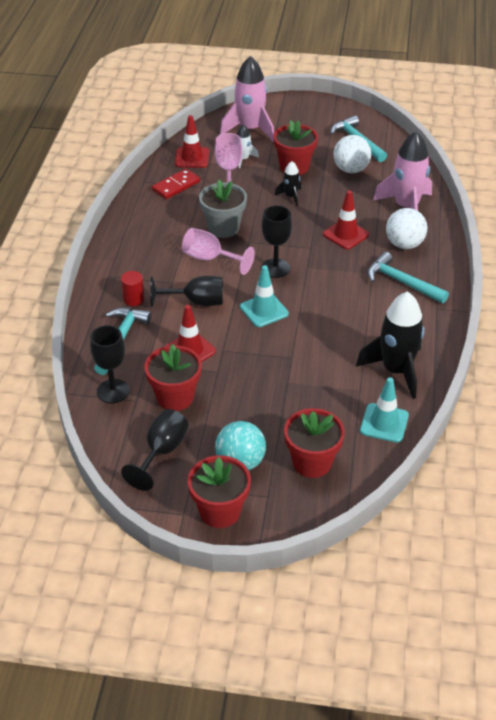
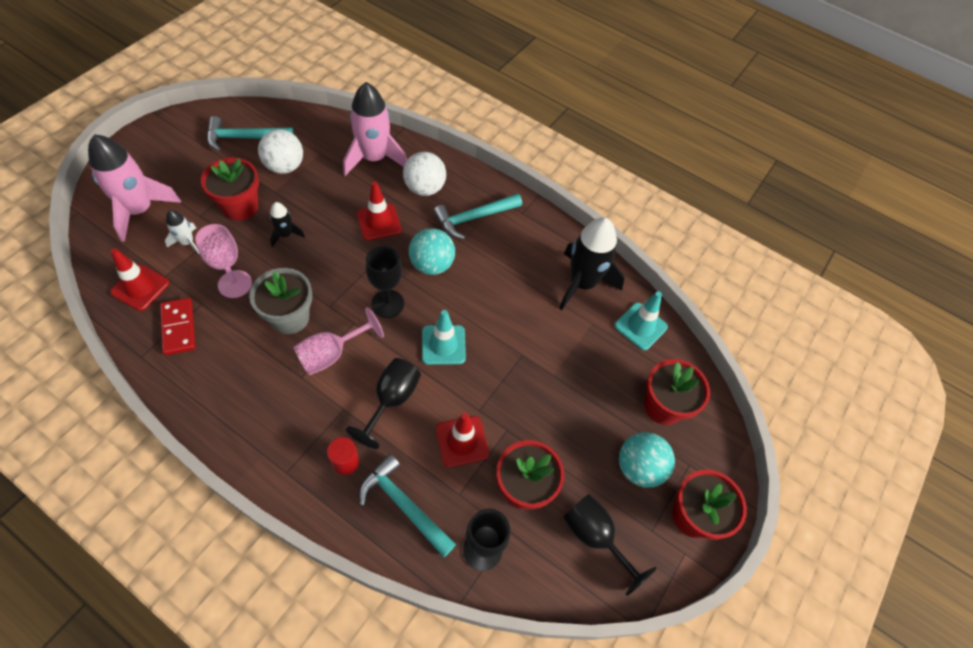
camera: 70 degrees left, 15 degrees up
(332, 277) = (432, 265): none -> turquoise ball

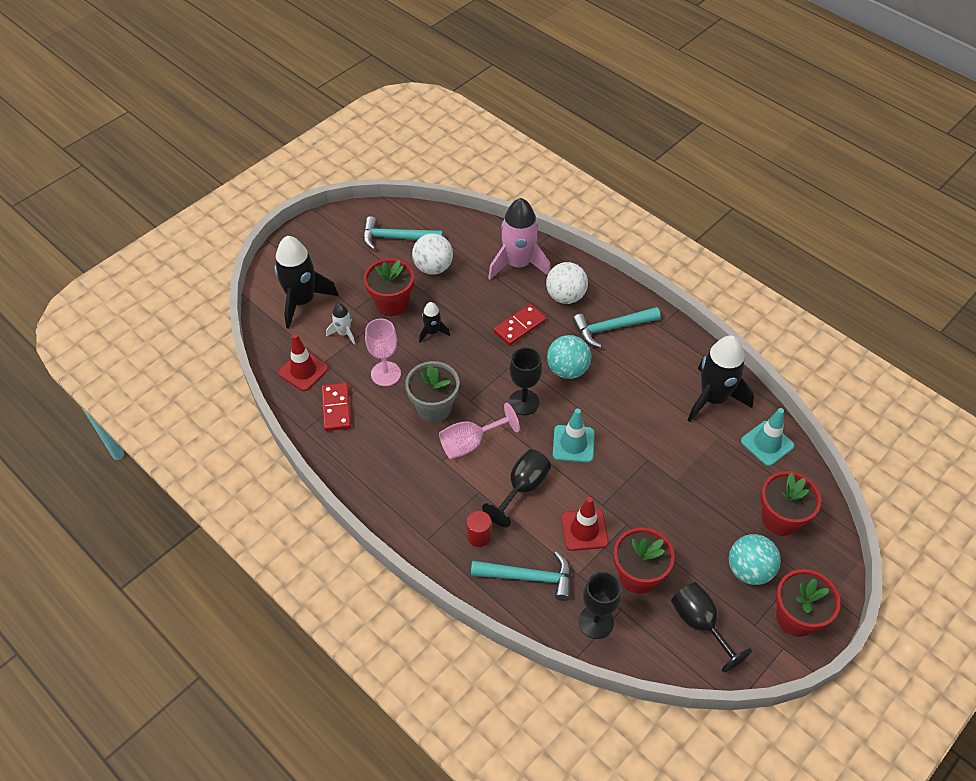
camera: 15 degrees right, 5 degrees down
(140, 210) = (302, 301): pink rocket -> black rocket
(379, 222) = (519, 326): red traffic cone -> red domino
(404, 505) = (528, 577): turquoise hammer -> turquoise hammer turned 135 degrees clockwise

